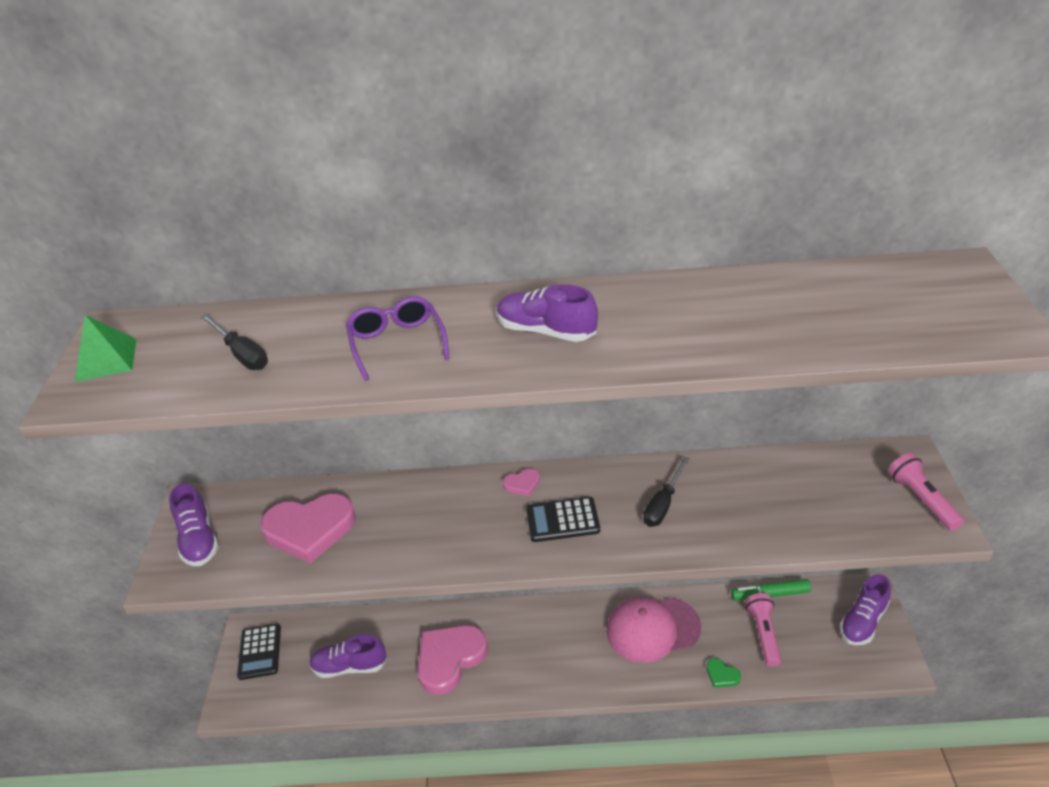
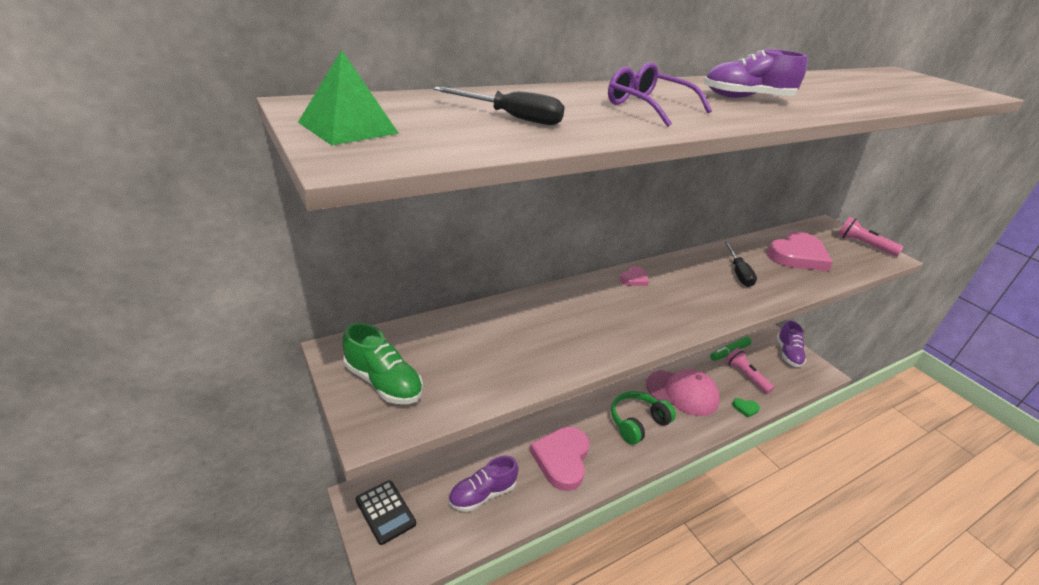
camera: 35 degrees left, 5 degrees down
(198, 540) = (383, 382): purple shoe -> green shoe
(310, 530) = (493, 347): pink heart -> pink heart (797, 256)
(562, 520) = (688, 295): black calculator -> none
(565, 647) = (637, 422): none -> green headphones
(653, 629) = (682, 393): pink cap -> pink cap turned 120 degrees counterclockwise

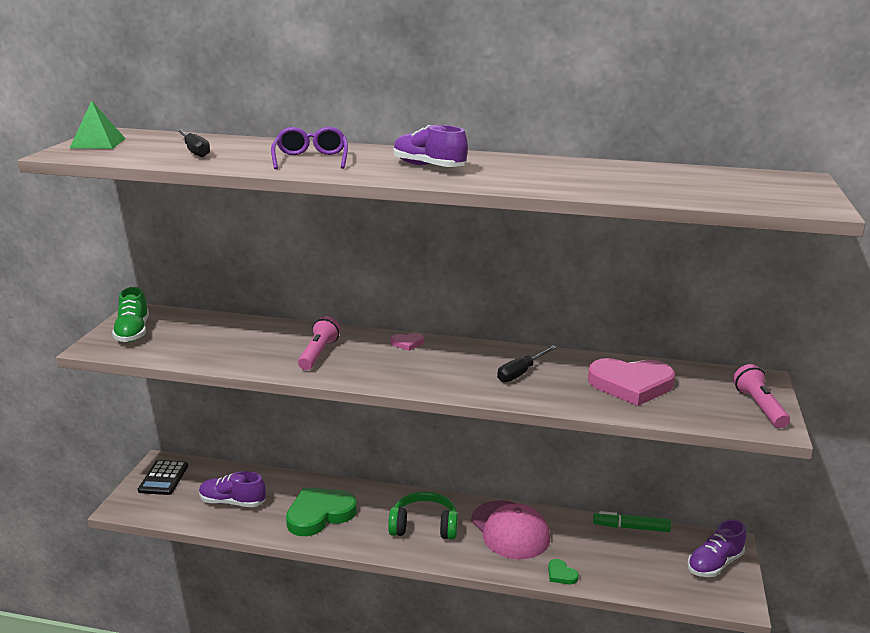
camera: 45 degrees right, 10 degrees down
(562, 459) = (319, 514): pink heart -> green heart
(746, 376) = (613, 553): pink flashlight -> pink flashlight (318, 354)

